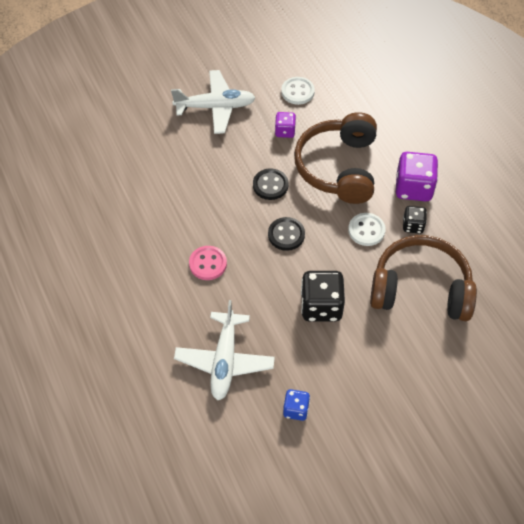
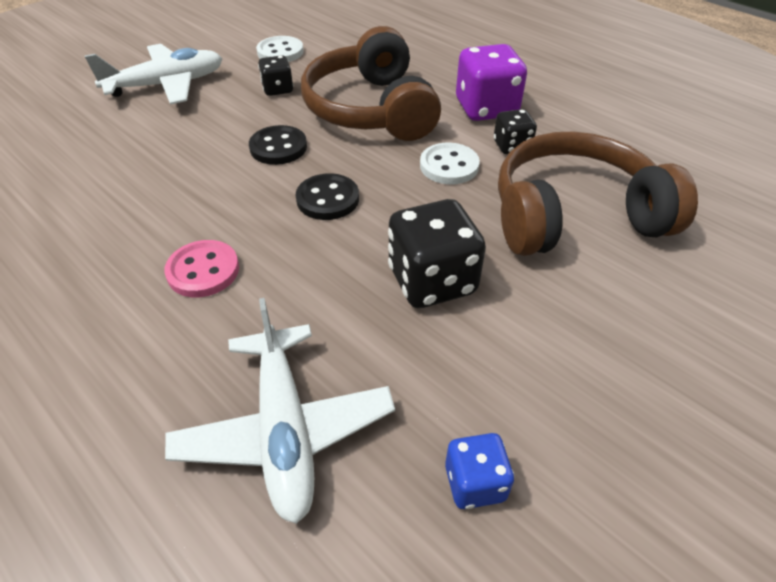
camera: 20 degrees left, 10 degrees down
(285, 131) = (278, 89): purple dice -> black dice

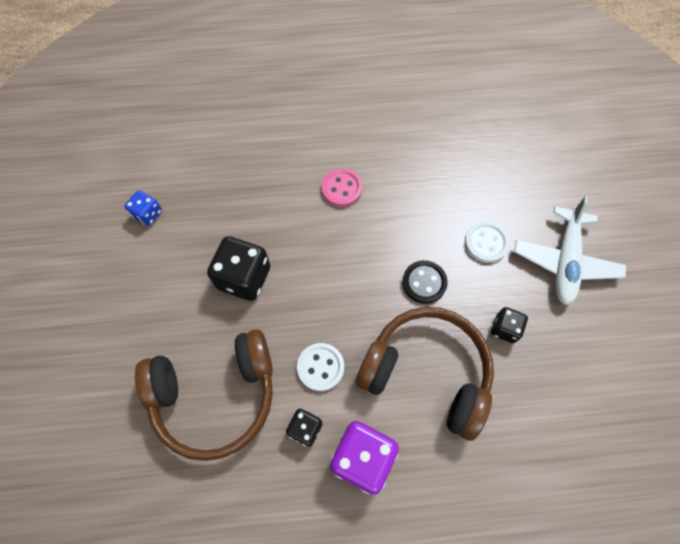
camera: 130 degrees right, 20 degrees up
(280, 52) = (572, 370): white button -> white button (486, 243)
(284, 429) = (228, 172): white plane -> none
(327, 199) = (348, 275): black button -> none
(574, 215) = (216, 395): brown headphones -> brown headphones turned 45 degrees clockwise

